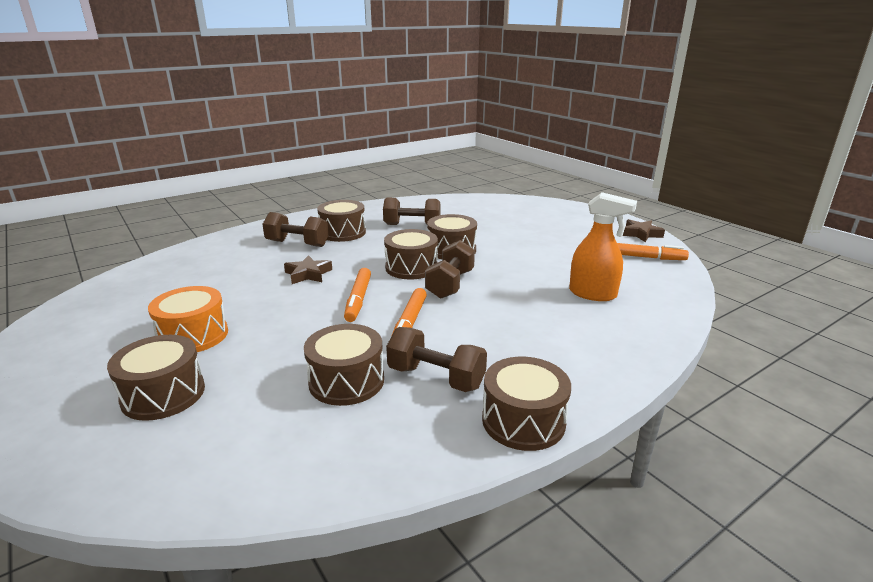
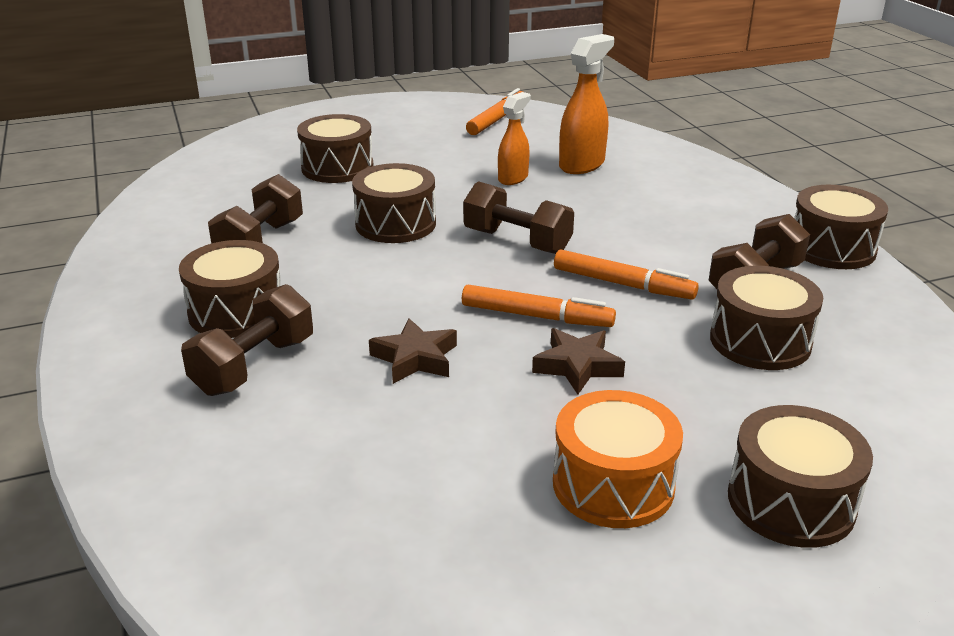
camera: 75 degrees left, 5 degrees up
(411, 267) = (443, 263): brown drum -> brown drum (337, 168)
(544, 273) = (513, 178): none -> orange spray bottle
(641, 234) = (429, 104): brown star -> brown star (577, 366)

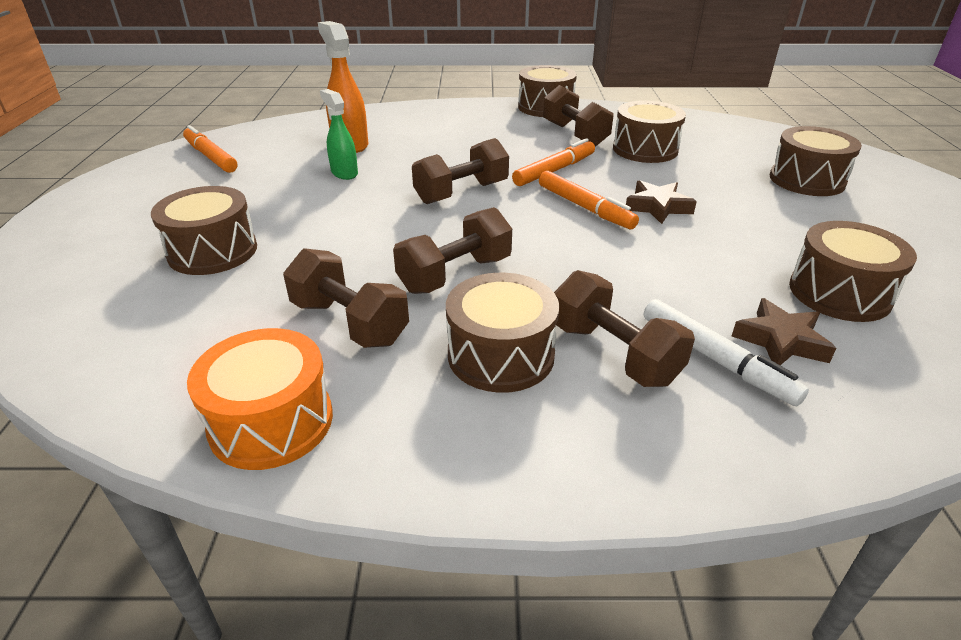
camera: 70 degrees left, 5 degrees up
(261, 425) = (715, 359): none -> white marker
(351, 269) = (455, 275): none -> brown dumbbell
(395, 224) = (381, 239): brown drum -> brown drum (839, 293)
(415, 358) = (627, 266): brown star -> brown star (780, 341)
(513, 178) = (344, 173): orange spray bottle -> green spray bottle
(536, 316) = (584, 208): orange marker -> orange marker turned 105 degrees clockwise
(613, 484) = (794, 223): orange drum -> orange drum (271, 422)

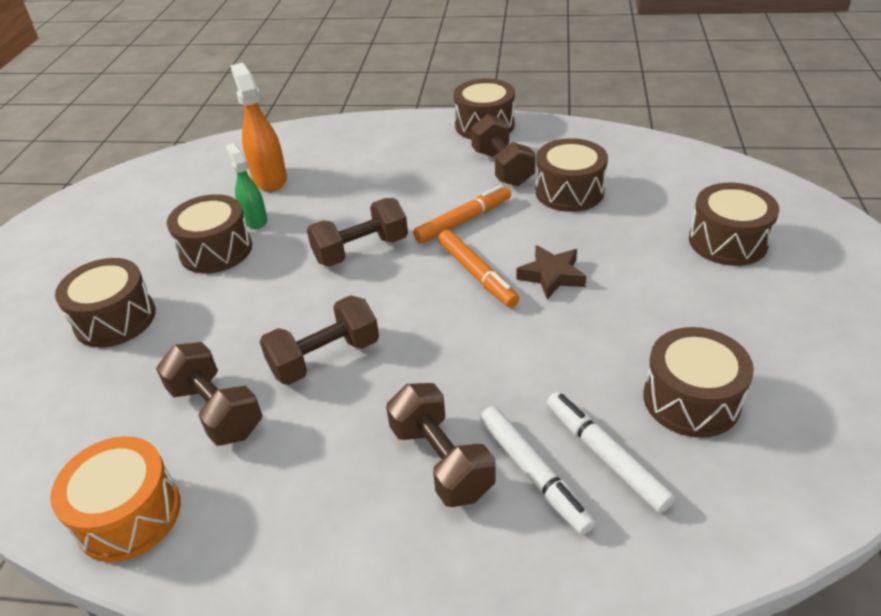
camera: 10 degrees right, 5 degrees up
(211, 157) = (134, 194): orange marker -> none
(501, 355) = (338, 456): brown drum -> brown drum (216, 250)
(780, 341) = (605, 456): brown star -> white marker

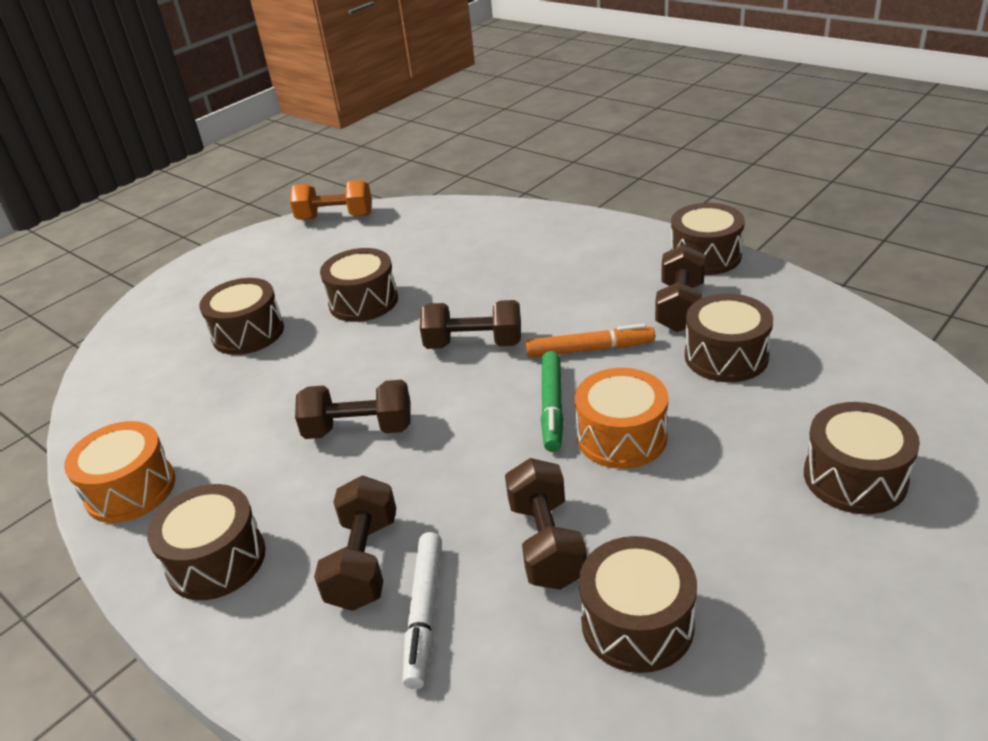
camera: 35 degrees right, 5 degrees down
(106, 186) = (335, 217): none -> orange dumbbell
(216, 411) = (248, 437): brown dumbbell -> brown dumbbell (546, 543)
(255, 220) = (415, 285): green spray bottle -> none
(269, 179) = (460, 250): orange spray bottle -> none
(297, 530) = (216, 560): none -> brown drum
(477, 274) = (552, 407): orange marker -> green marker
(551, 276) = (621, 437): brown star -> orange drum
(605, 456) = (501, 632): white marker -> none

